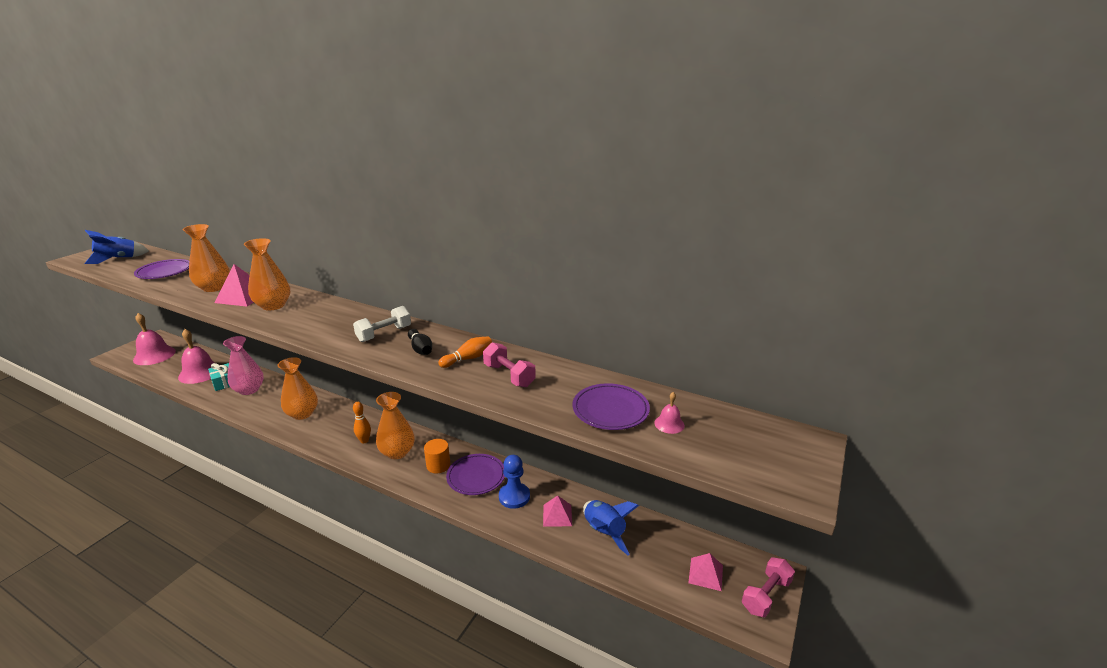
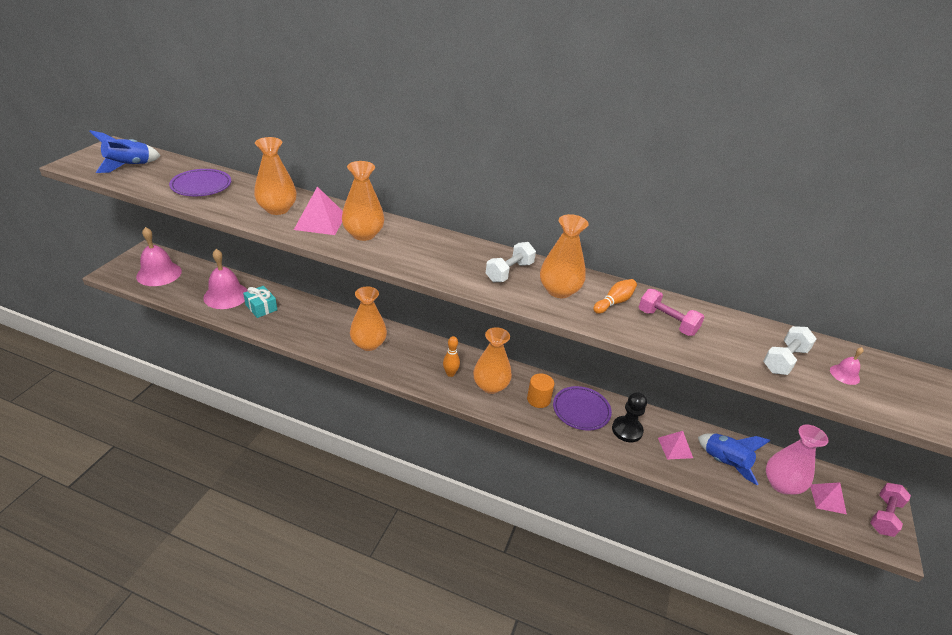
camera: 10 degrees left, 10 degrees up
(249, 390) = (294, 316): pink vase -> pink vase (781, 484)
(420, 349) = (559, 290): black bowling pin -> orange vase
(514, 497) = (627, 430): blue pawn -> black pawn
(610, 410) = (784, 360): purple plate -> white dumbbell

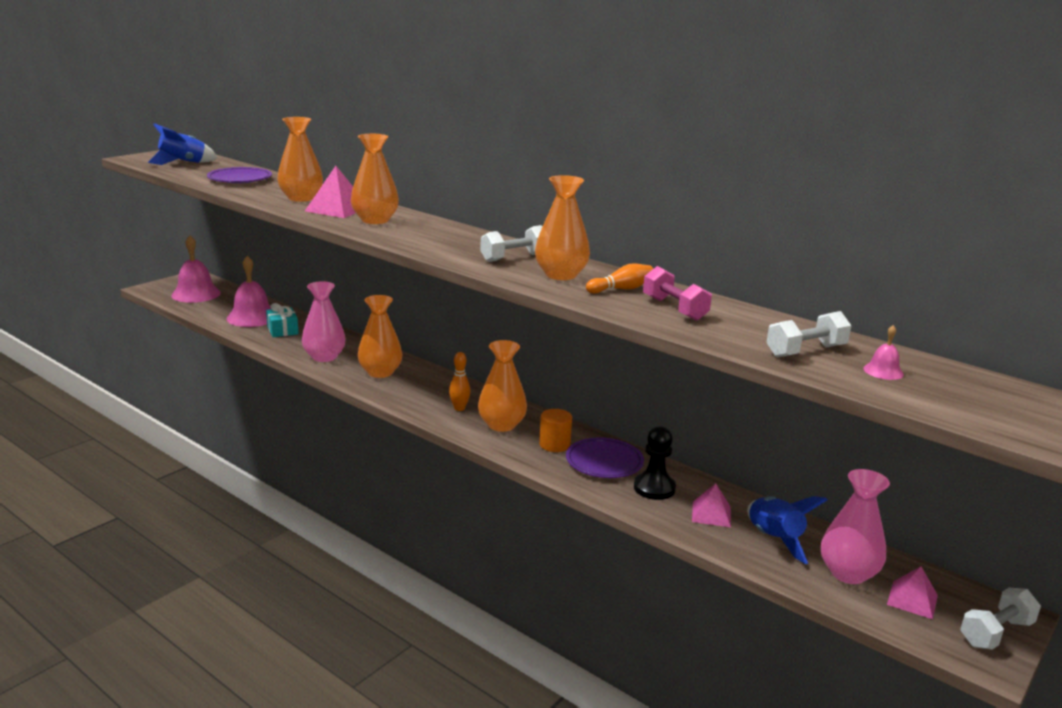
camera: 20 degrees right, 15 degrees down
(313, 334) = (324, 357): none -> pink vase
(884, 516) = (995, 633): pink dumbbell -> white dumbbell

